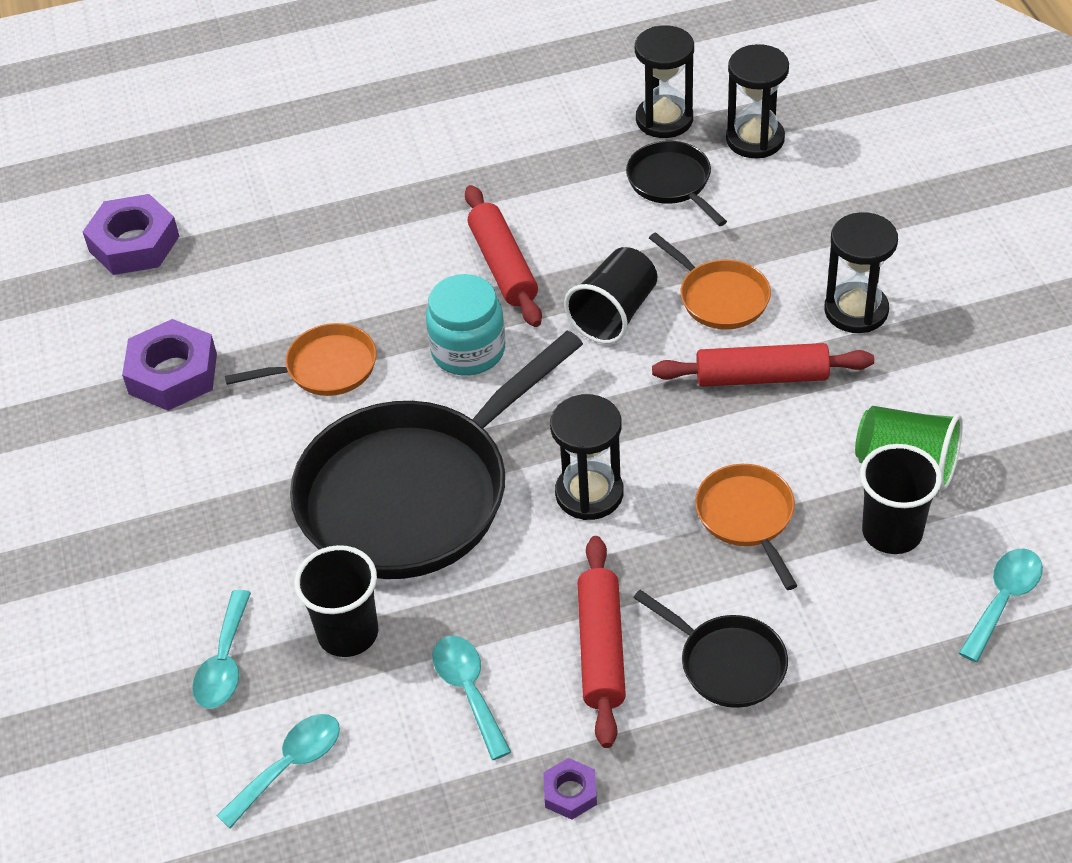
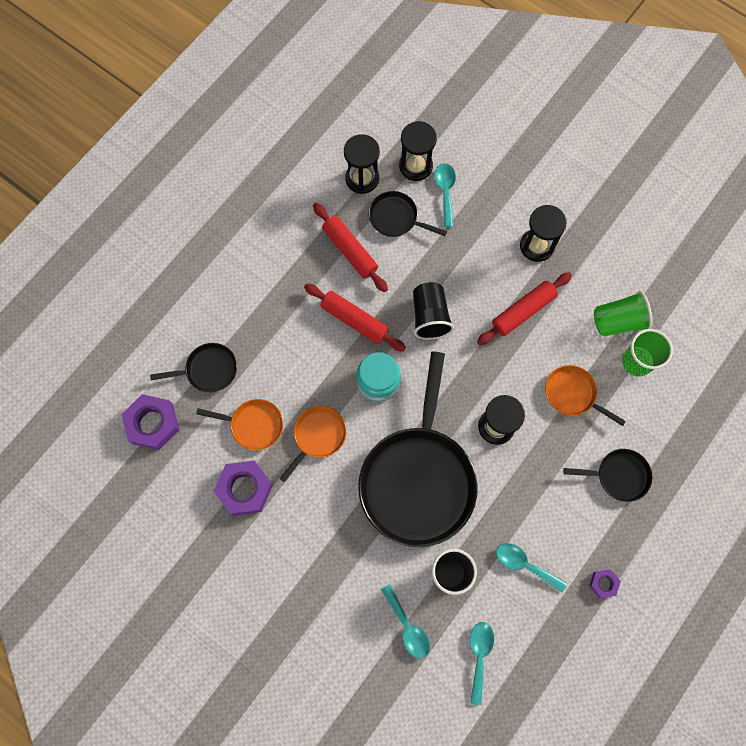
camera: 40 degrees left, 25 degrees up
(258, 223) = (208, 370): none -> black pan
(601, 649) = (563, 504): red rolling pin -> red rolling pin (350, 250)
(719, 297) = (470, 276): orange pan -> orange pan (253, 425)
(892, 532) = (636, 362): black cup -> green cup
(1003, 600) = (703, 368): turquoise spoon -> turquoise spoon (445, 192)

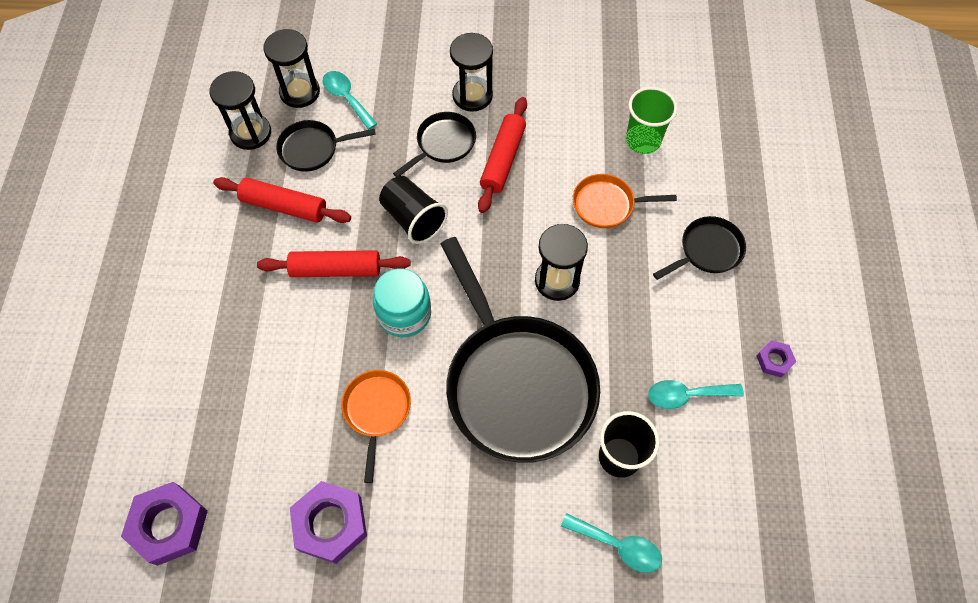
camera: 35 degrees left, 10 degrees down
(208, 370) = (201, 422): black pan -> black pan (443, 144)
(253, 425) = (294, 447): orange pan -> none
(479, 655) = (714, 521): turquoise spoon -> none
(618, 321) = (598, 116): green cup -> none

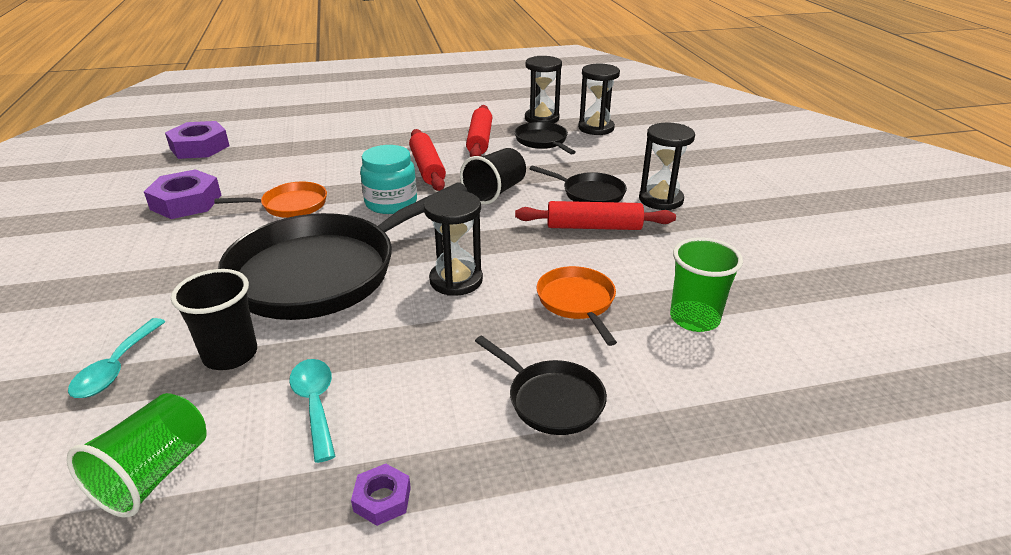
camera: 75 degrees right, 30 degrees down
(347, 98) = (605, 146): turquoise spoon -> none
(736, 498) = (154, 474): none -> green cup

